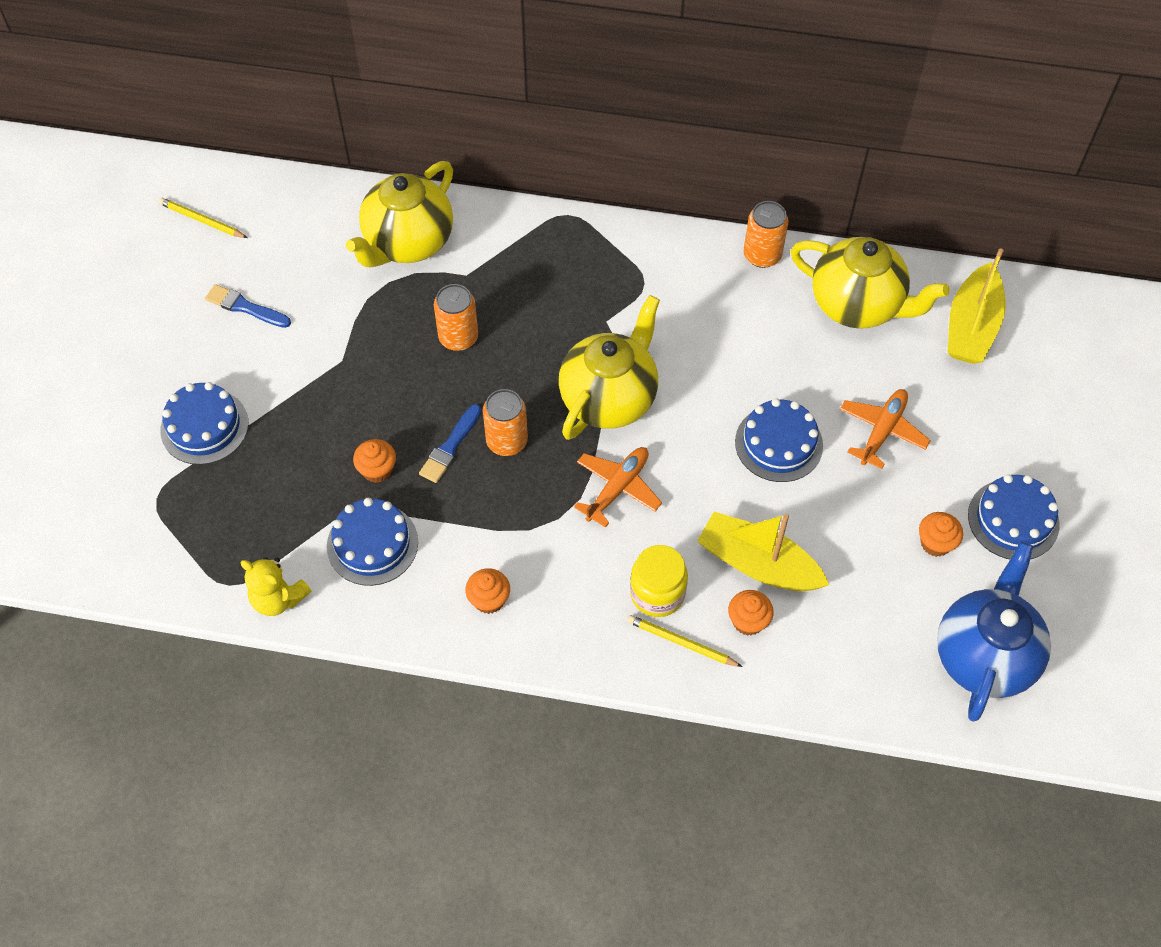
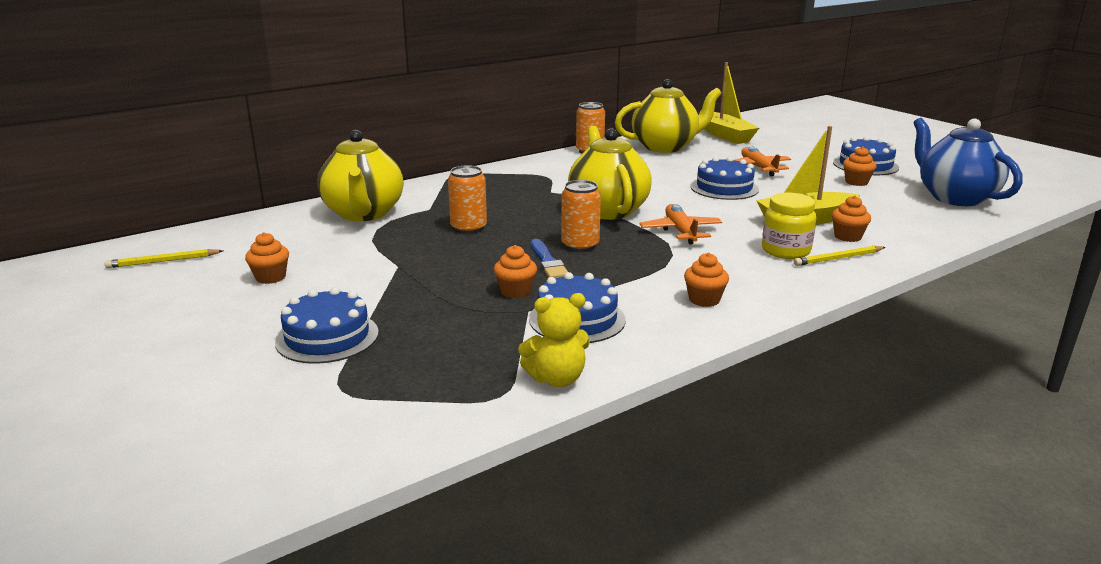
camera: 45 degrees left, 35 degrees down
(245, 307) = (270, 277): blue brush -> orange cupcake

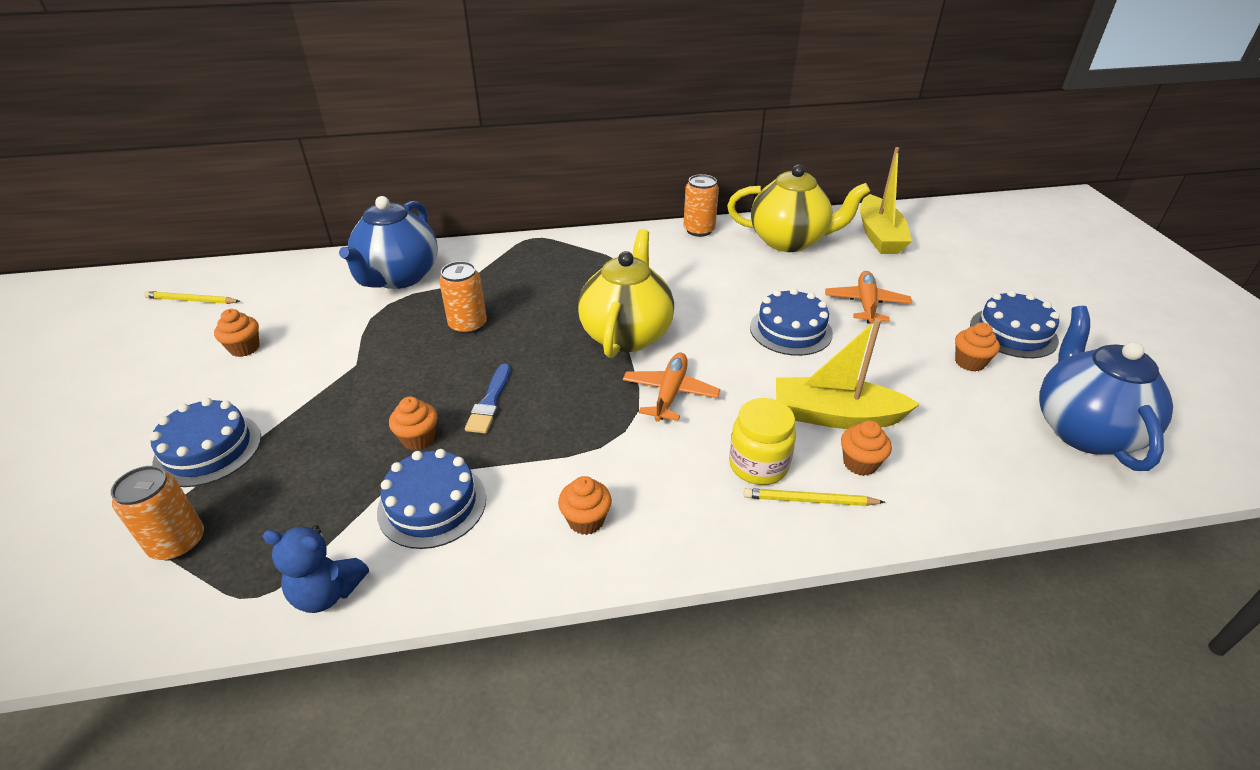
camera: 25 degrees right, 15 degrees up
(364, 214) = (399, 277): yellow teapot -> blue teapot
(556, 379) = (327, 592): yellow teddy bear -> blue teddy bear
(580, 245) = (545, 385): orange can -> orange can (178, 543)

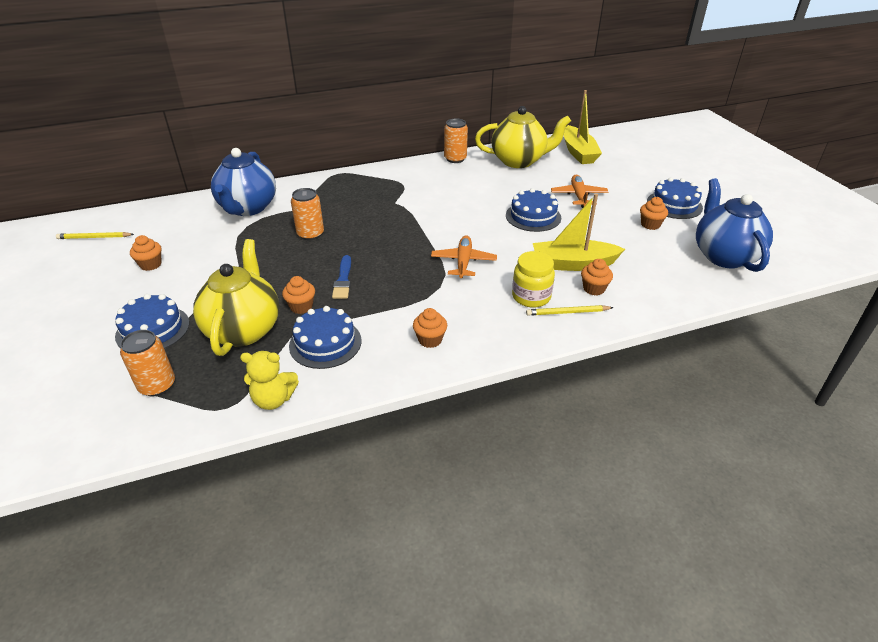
camera: 10 degrees left, 0 degrees up
(327, 592) = (273, 399): blue teddy bear -> yellow teddy bear
(626, 334) = (424, 229): yellow teapot -> yellow teapot (244, 329)

